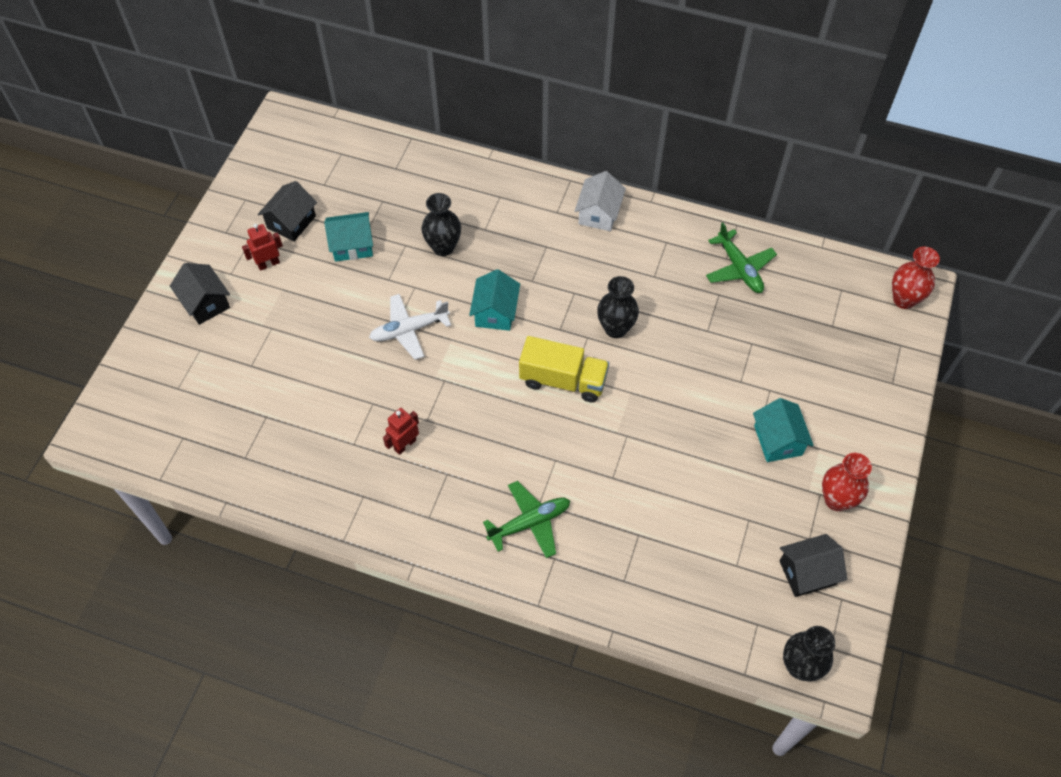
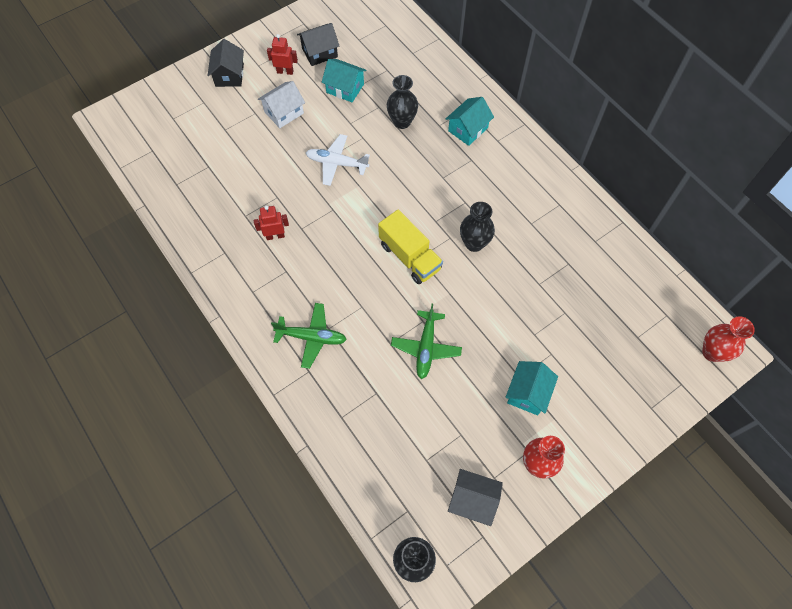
camera: 35 degrees right, 5 degrees up
(495, 312) = (401, 184): turquoise house -> turquoise house (468, 129)
(599, 213) = (526, 158): white house -> white house (284, 112)
(739, 268) = (599, 254): green plane -> green plane (426, 348)

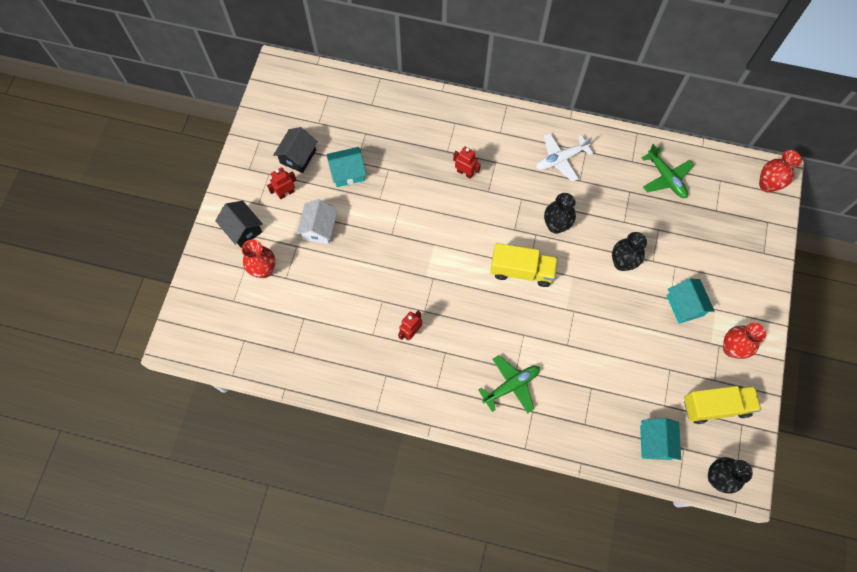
camera: 40 degrees left, 5 degrees up
(215, 113) = (264, 270): none -> red vase
(336, 163) = (401, 239): white plane -> white plane (560, 159)
(402, 122) = (417, 169): black vase -> black vase (622, 263)
(426, 348) = (594, 328): green plane -> green plane (666, 178)
(437, 150) = (465, 173): none -> red robot
(468, 129) = (471, 139): turquoise house -> turquoise house (655, 442)
(473, 500) = (715, 406): black house -> yellow truck

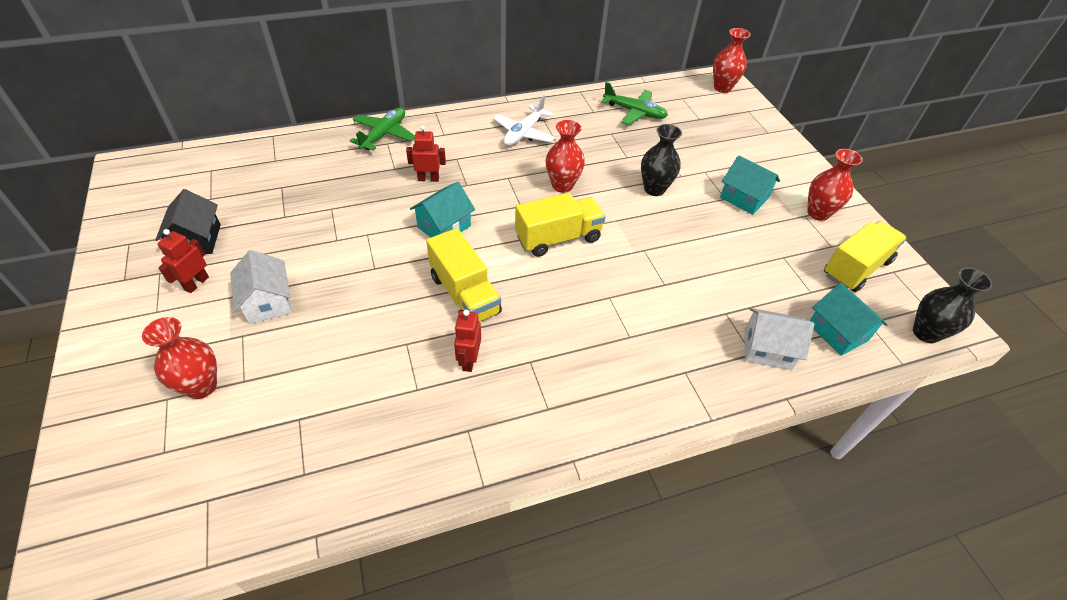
camera: 35 degrees left, 20 degrees down
(243, 229) = (143, 351): black house -> none
(348, 172) = (278, 230): turquoise house -> turquoise house (444, 226)
(435, 284) = (464, 294): none -> yellow truck
(511, 385) = (638, 357): green plane -> green plane (384, 134)
(556, 225) = (562, 185): black vase -> red vase
(597, 427) = (767, 349): none -> white house

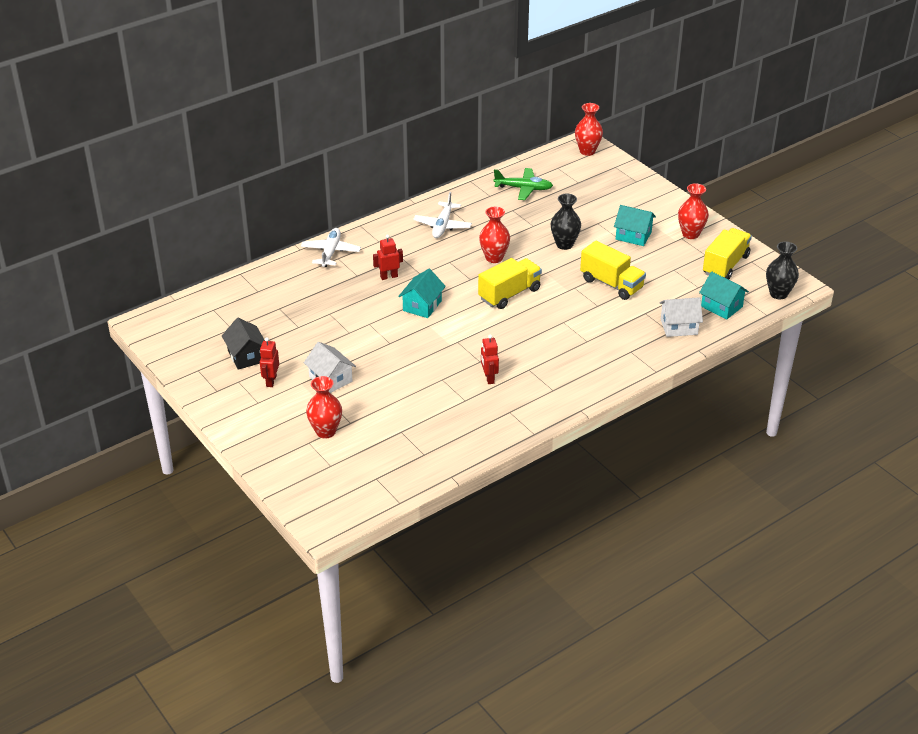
camera: 15 degrees left, 10 degrees down
(384, 134) = (330, 252): green plane -> white plane
(464, 294) = (463, 343): yellow truck -> yellow truck (611, 284)

